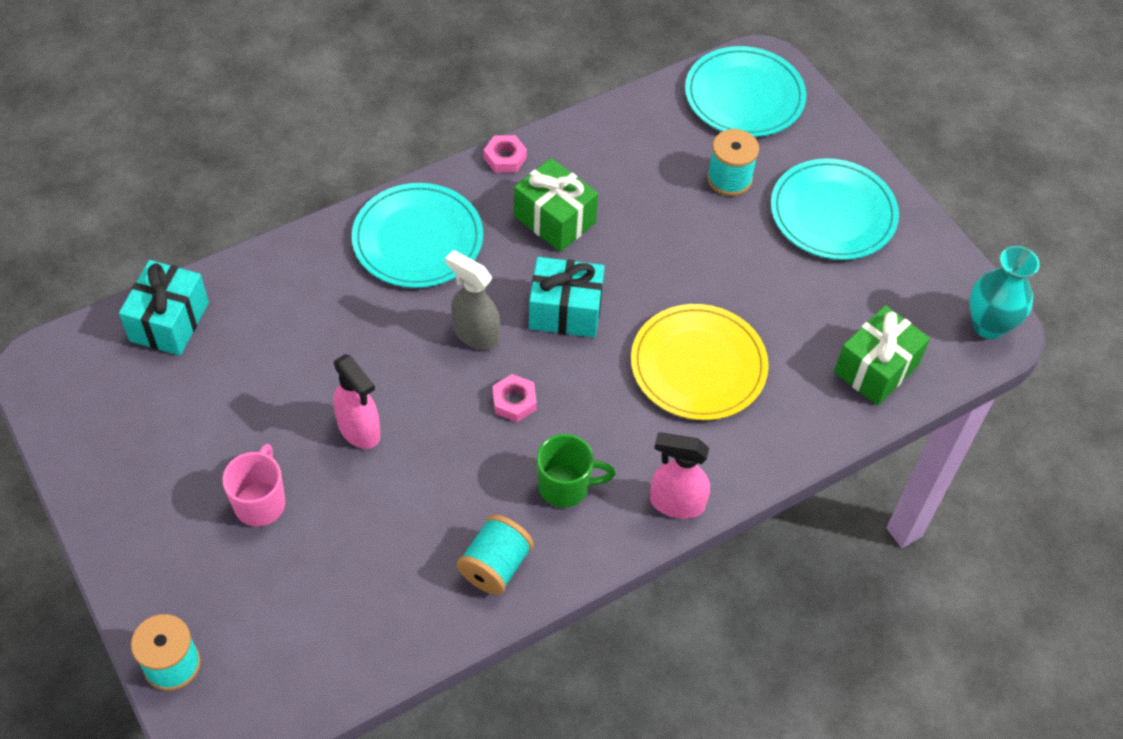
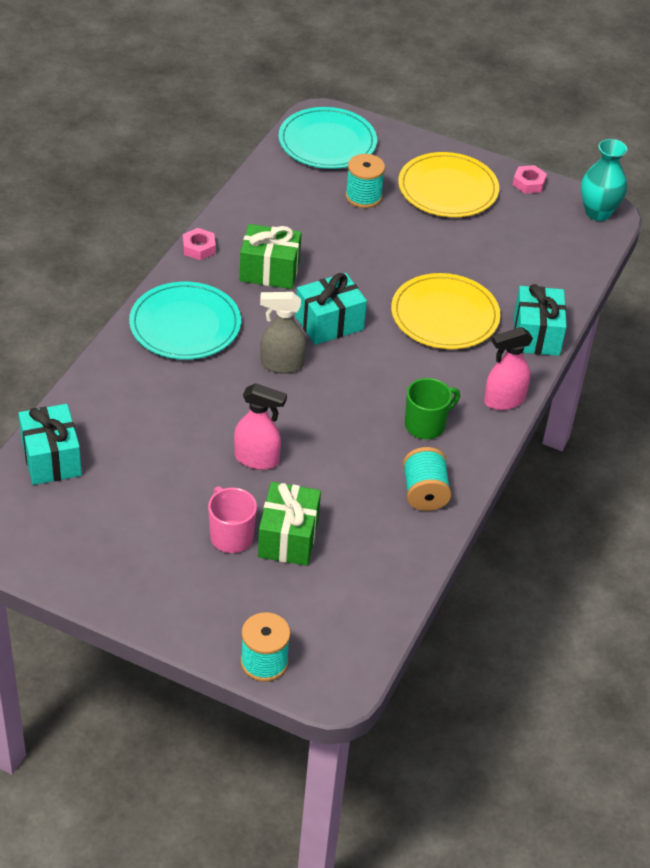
camera: 35 degrees left, 10 degrees down
(514, 402) = (346, 392): pink nut -> pink nut (529, 183)
(782, 442) = (536, 335): none -> turquoise gift
(833, 213) = (448, 189): turquoise plate -> yellow plate
(876, 368) = (554, 267): green gift -> green gift (288, 538)

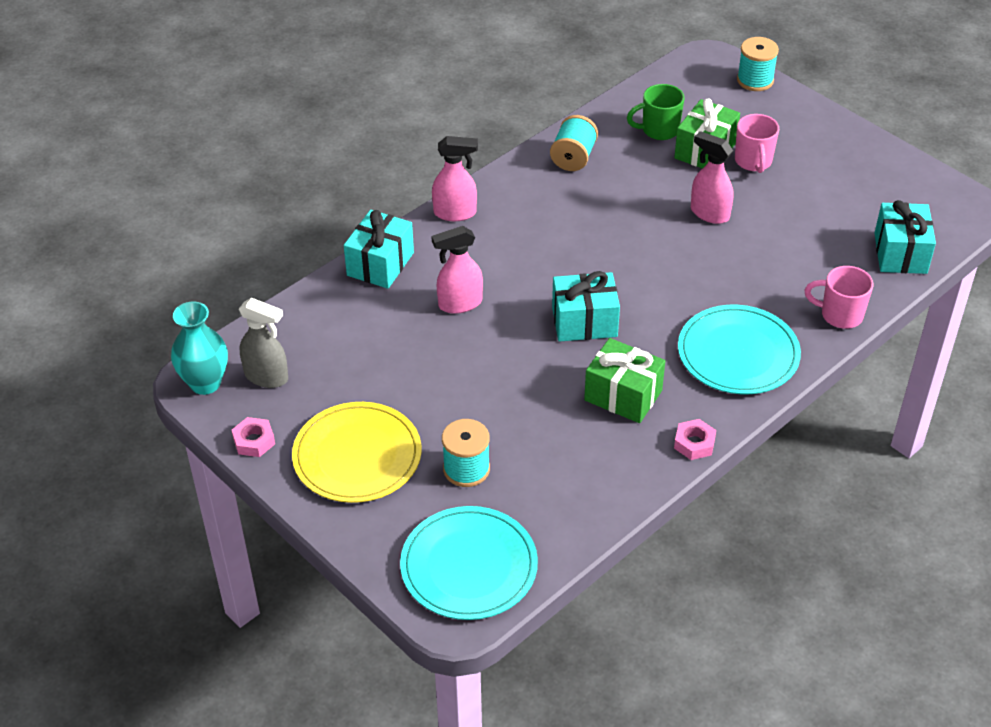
camera: 155 degrees left, 0 degrees up
(101, 380) = (840, 315): none -> pink mug
(281, 364) = (652, 291): grey spray bottle -> grey spray bottle (267, 377)
(426, 425) = (540, 208): green mug -> green mug (659, 130)
(445, 315) = (459, 303): yellow plate -> pink spray bottle

